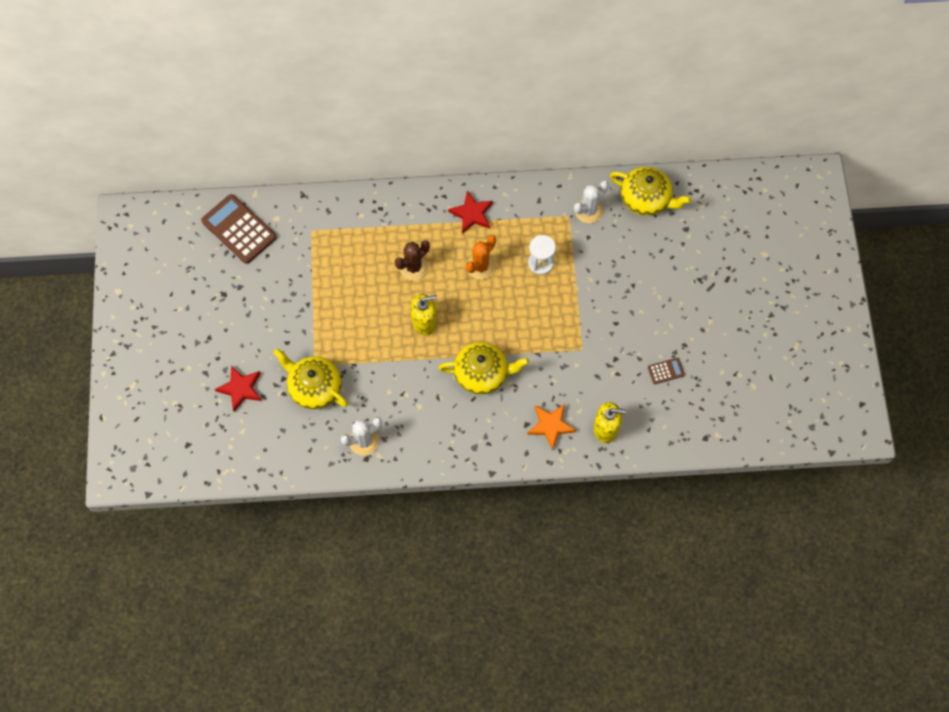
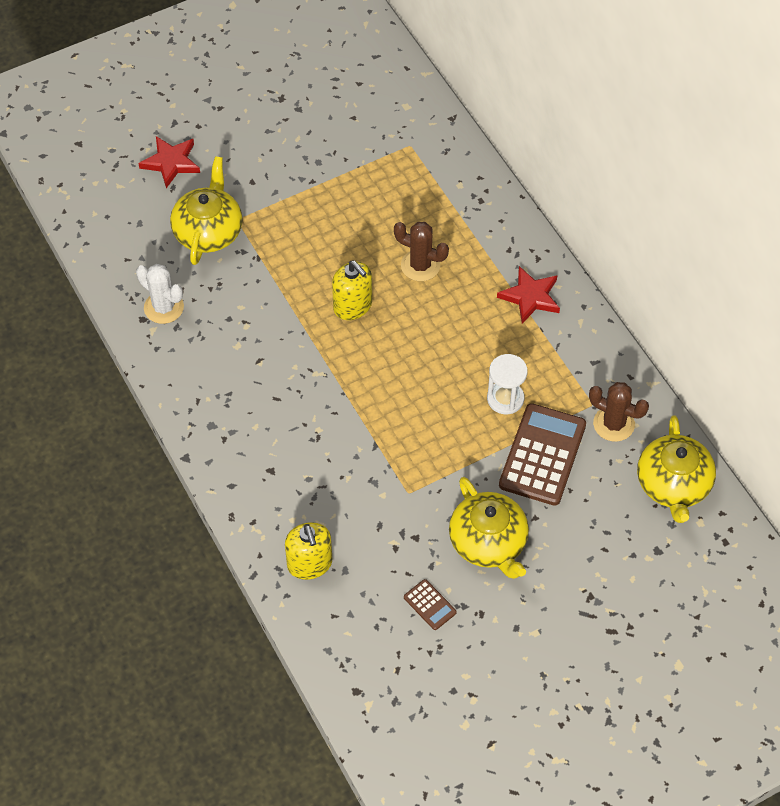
camera: 65 degrees right, 10 degrees down
(239, 229) = (371, 78): brown calculator -> brown calculator (542, 455)
(480, 267) = (462, 335): orange cactus -> none
(482, 374) = (315, 395): yellow teapot -> yellow teapot (488, 542)
(551, 426) = (282, 498): orange star -> none
(588, 211) = (613, 424): white cactus -> brown cactus

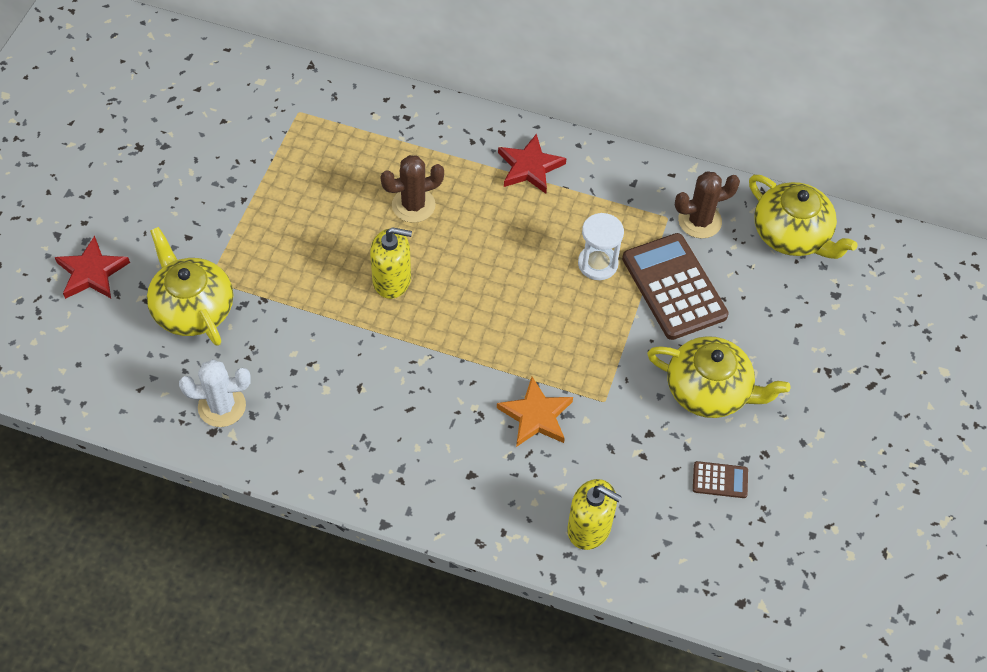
camera: 45 degrees left, 0 degrees up
(352, 466) = (536, 415): none -> orange star

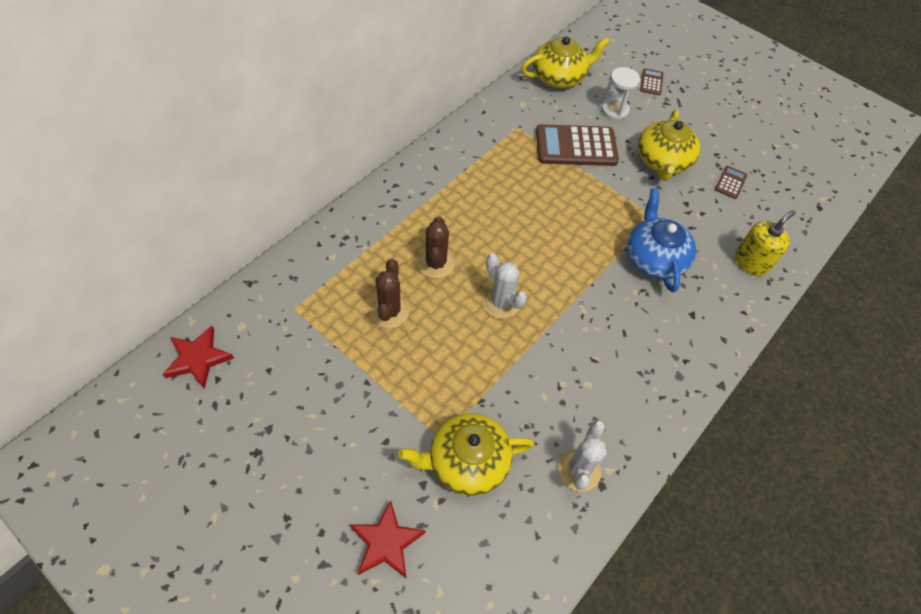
camera: 70 degrees left, 0 degrees up
(392, 280) = (501, 303): yellow soap dispenser -> white cactus
(529, 167) = (437, 181): red star -> red star (198, 359)
(536, 415) = (654, 258): orange star -> blue teapot
(597, 264) = (540, 177): white hourglass -> white hourglass (614, 110)
(699, 221) = (528, 113): brown cactus -> brown cactus (389, 311)
(709, 390) = (662, 161): yellow teapot -> yellow teapot turned 150 degrees clockwise
(859, 344) = (651, 82): none -> brown calculator

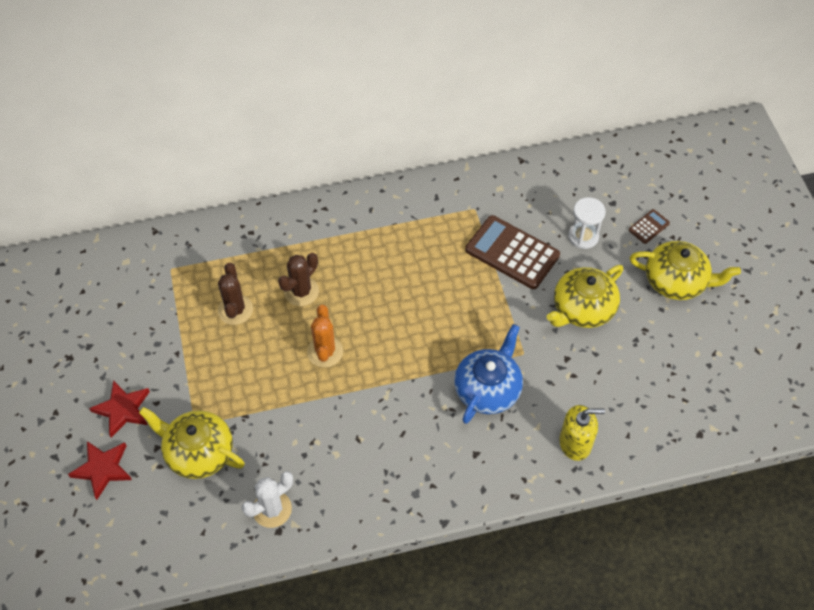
camera: 40 degrees right, 0 degrees up
(198, 359) = (81, 269): red star -> red star (123, 409)
(389, 311) = (235, 310): brown cactus -> brown cactus turned 45 degrees counterclockwise
(501, 303) = (325, 352): white cactus -> orange cactus
(559, 77) = (559, 178): yellow teapot -> yellow teapot (676, 281)
(730, 182) = (631, 363): brown calculator -> none

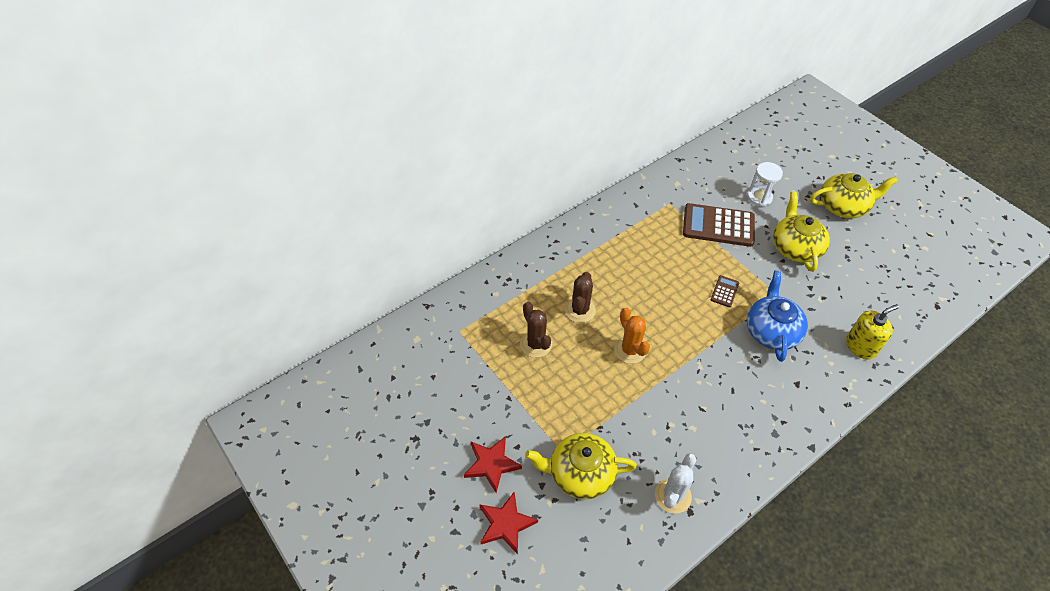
camera: 25 degrees left, 5 degrees down
(582, 308) = (795, 247): yellow teapot -> yellow teapot turned 150 degrees clockwise
(649, 227) = (798, 176): brown calculator -> brown calculator (724, 291)

